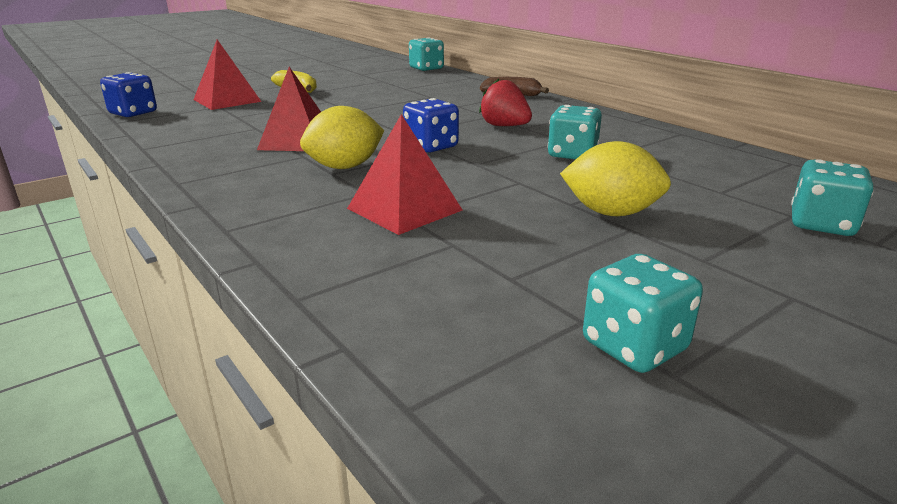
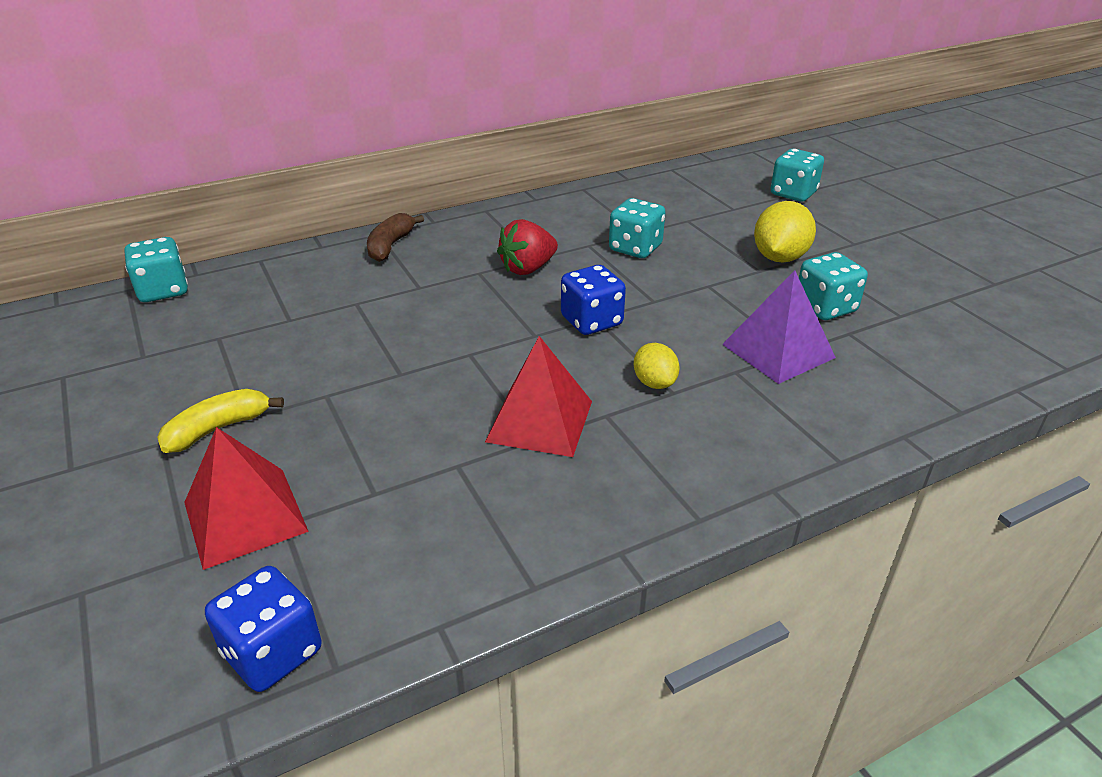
camera: 80 degrees left, 10 degrees up
(345, 167) = (654, 383): yellow lemon -> yellow lemon, size x0.60
(404, 209) = (778, 351): red pyramid -> purple pyramid
(634, 346) = (972, 288): turquoise dice -> turquoise dice (825, 308)

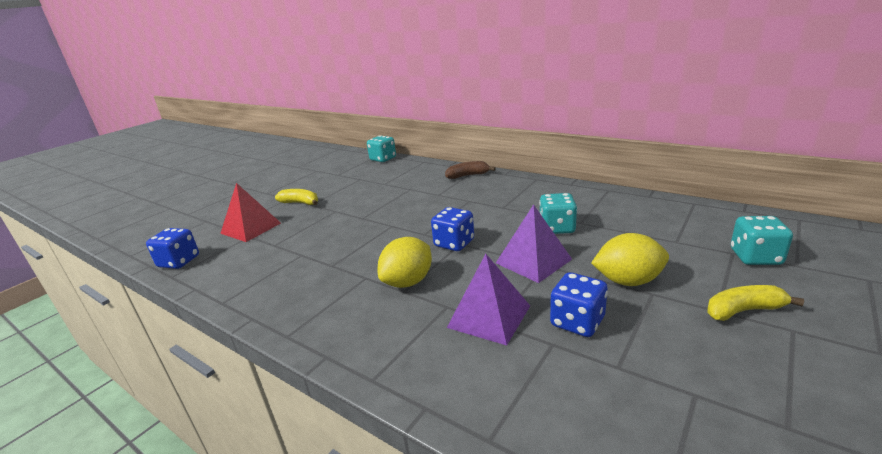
camera: 65 degrees right, 10 degrees down
(528, 269) = (488, 209): red strawberry -> none
(540, 421) = (347, 261): red pyramid -> none
(654, 383) = (408, 282): yellow lemon -> yellow lemon, size x1.66
(692, 288) = (533, 261): none -> purple pyramid
(825, 308) = (577, 322): turquoise dice -> blue dice
(863, 234) = (743, 310): none -> yellow banana

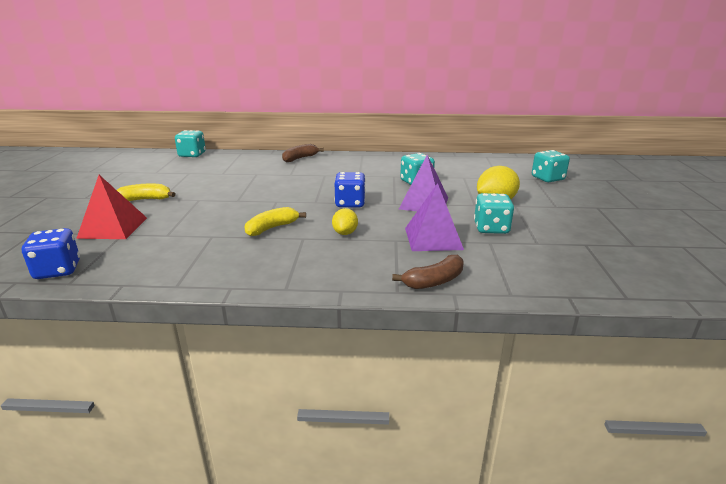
camera: 35 degrees left, 0 degrees up
(408, 282) = (345, 233): yellow lemon -> yellow lemon, size x0.60
(423, 380) = (434, 281): none -> brown banana
(577, 322) = (491, 228): blue dice -> turquoise dice
(743, 310) = (568, 204): yellow banana -> yellow banana (272, 228)

